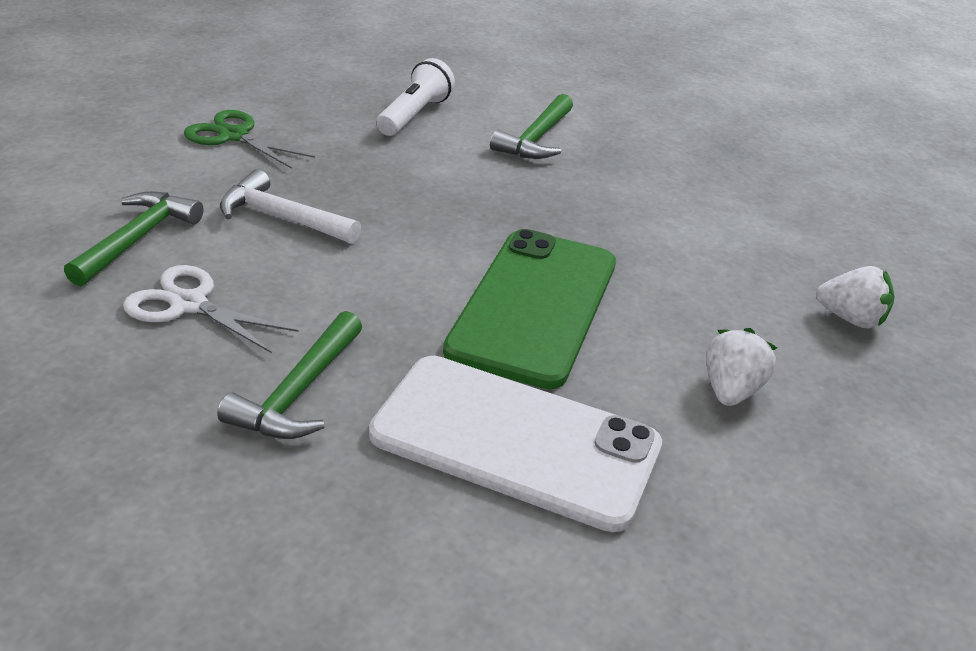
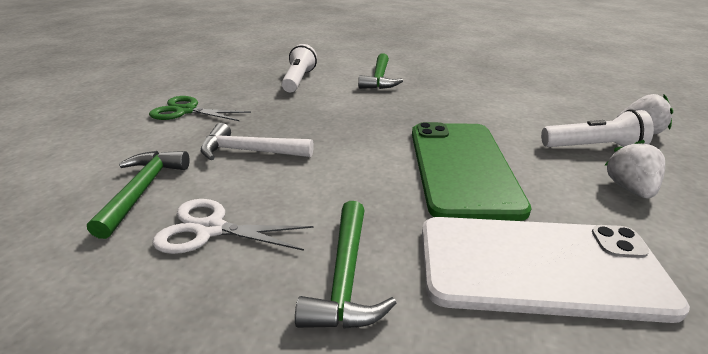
camera: 15 degrees left, 5 degrees down
(749, 324) = (593, 147): none -> white flashlight

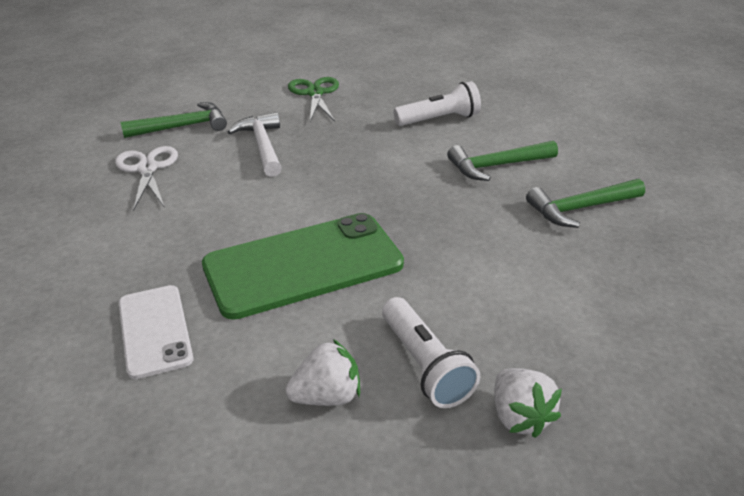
camera: 65 degrees right, 5 degrees up
(345, 277) = (113, 237): green hammer -> green hammer (580, 208)
(539, 266) = (155, 330): white phone -> white phone, size x0.57

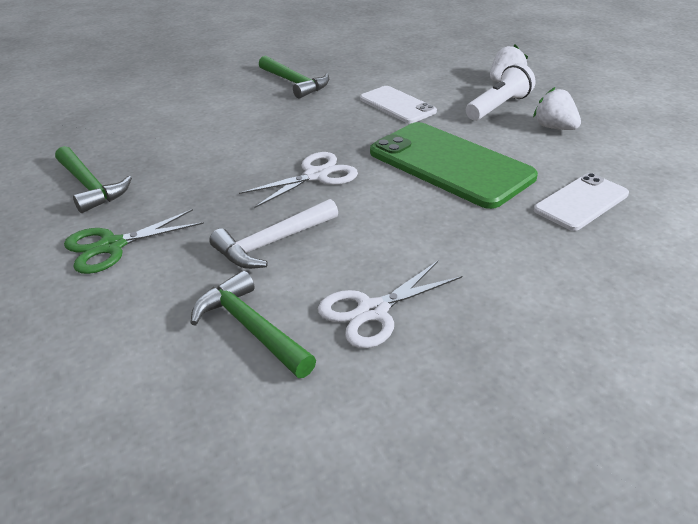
camera: 110 degrees left, 0 degrees up
(345, 181) = (315, 175): none -> white scissors
(439, 119) = (165, 153): white flashlight -> none
(477, 271) = (397, 105): none -> white phone
(497, 166) = (248, 116): green hammer -> green hammer (90, 186)

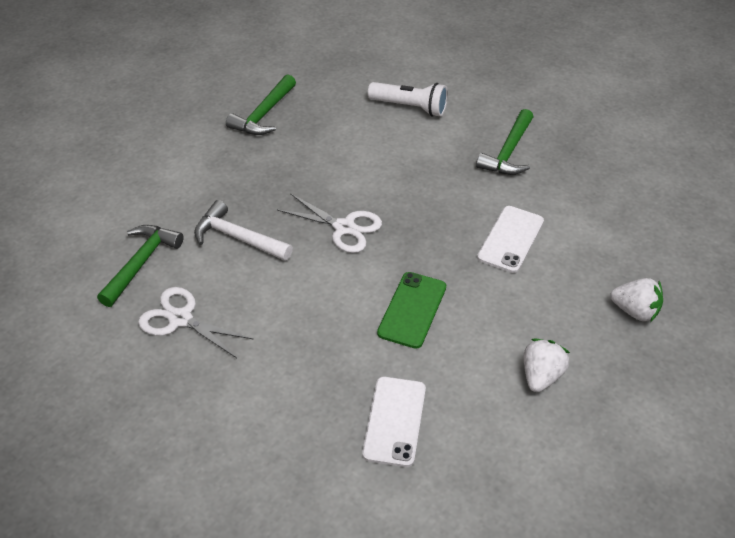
camera: 65 degrees right, 10 degrees up
(112, 246) = (199, 160): green scissors -> none
(450, 165) = (412, 310): green phone -> green phone, size x0.57
(498, 107) = (562, 319): white flashlight -> white flashlight (410, 107)
(581, 202) = (394, 421): white phone -> white phone turned 75 degrees clockwise

